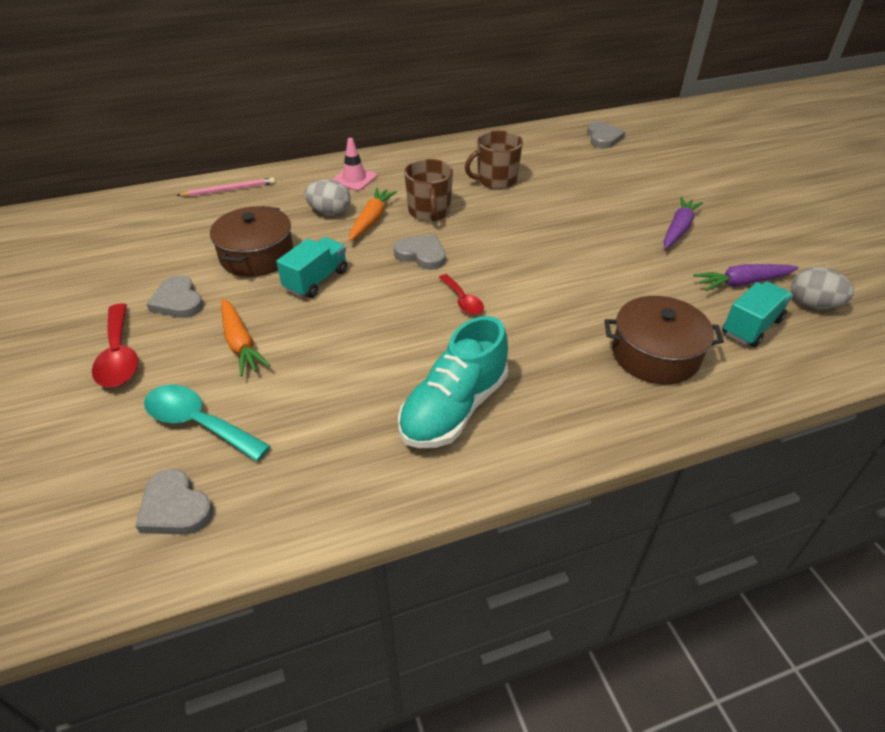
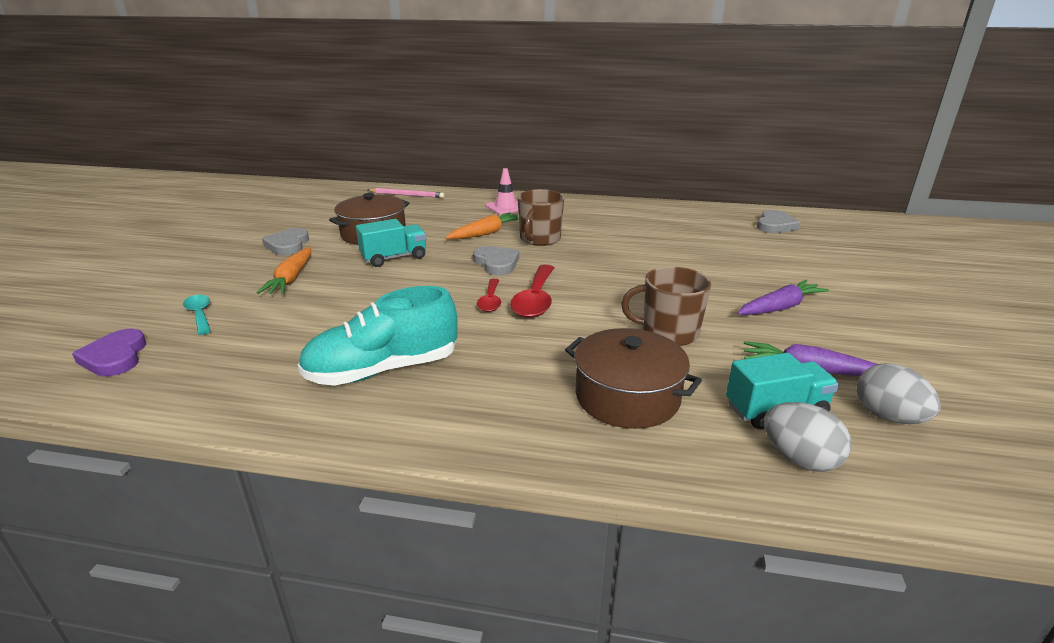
camera: 30 degrees right, 15 degrees down
(119, 356) = (211, 263): red spoon -> red spoon (535, 300)
(175, 507) = (115, 357): grey heart -> purple heart
(198, 423) = (200, 314): turquoise spoon -> turquoise spoon, size x0.61
(330, 212) = (460, 222): grey egg -> grey egg (799, 459)
(496, 180) = (627, 232): brown mug -> brown mug (668, 333)

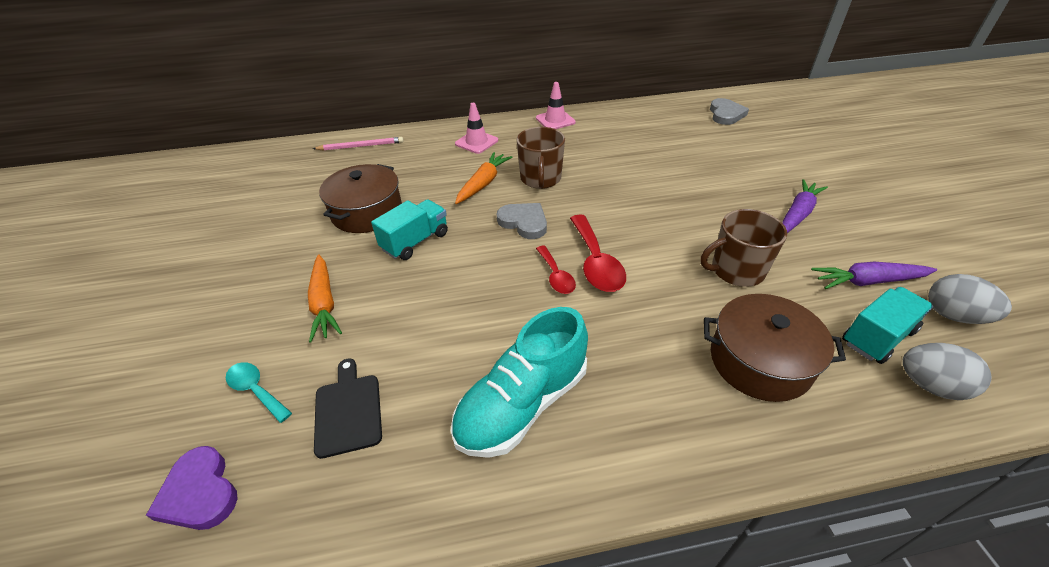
camera: 20 degrees left, 15 degrees up
(250, 341) = (348, 411): none -> black cutting board
(288, 245) = (281, 252): grey heart -> none
(592, 204) = (555, 120): none -> pink traffic cone

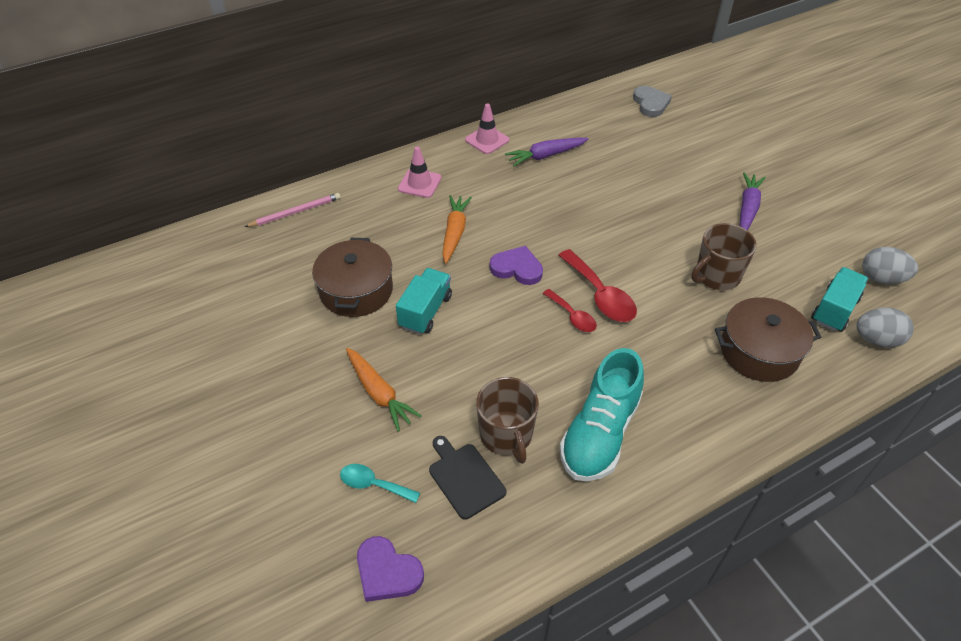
camera: 20 degrees left, 5 degrees up
(524, 222) = (517, 268): grey heart -> purple heart
(540, 179) = (508, 216): brown mug -> brown mug (506, 435)
(868, 281) = (817, 263): purple carrot -> purple carrot (545, 156)

